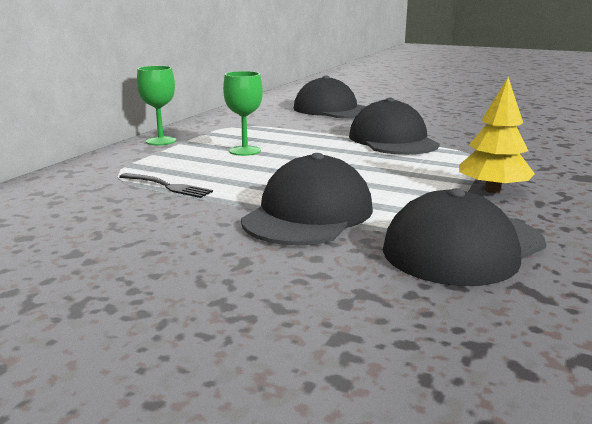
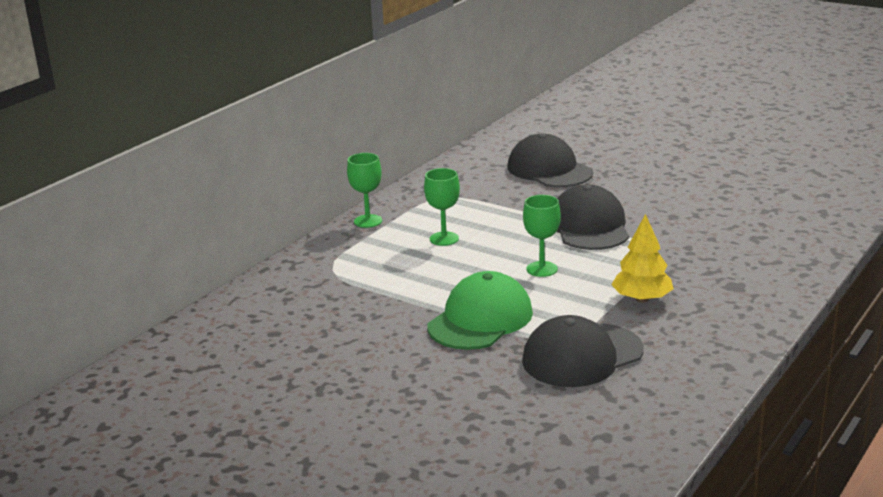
camera: 10 degrees right, 5 degrees up
(166, 186) = (373, 284): black fork -> none
(308, 214) = (480, 319): black cap -> green cap
(361, 170) = (542, 269): none -> green goblet

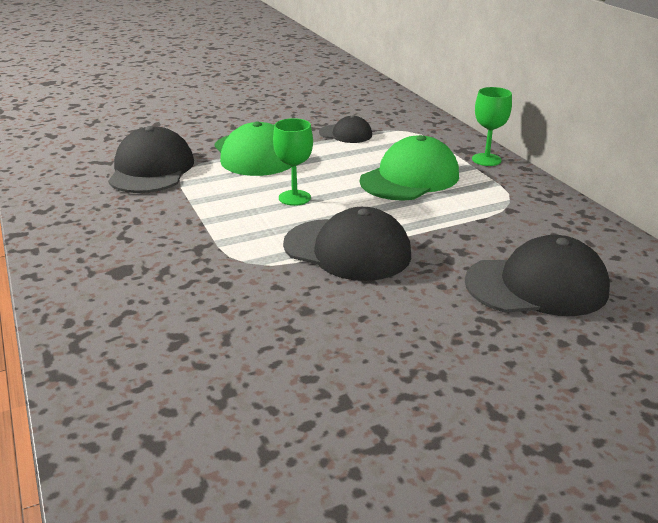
camera: 120 degrees right, 5 degrees up
(374, 294) = (346, 134): none -> black cap
(444, 239) = (410, 178): green goblet -> green cap
(642, 299) = (179, 218): yellow tree -> none

